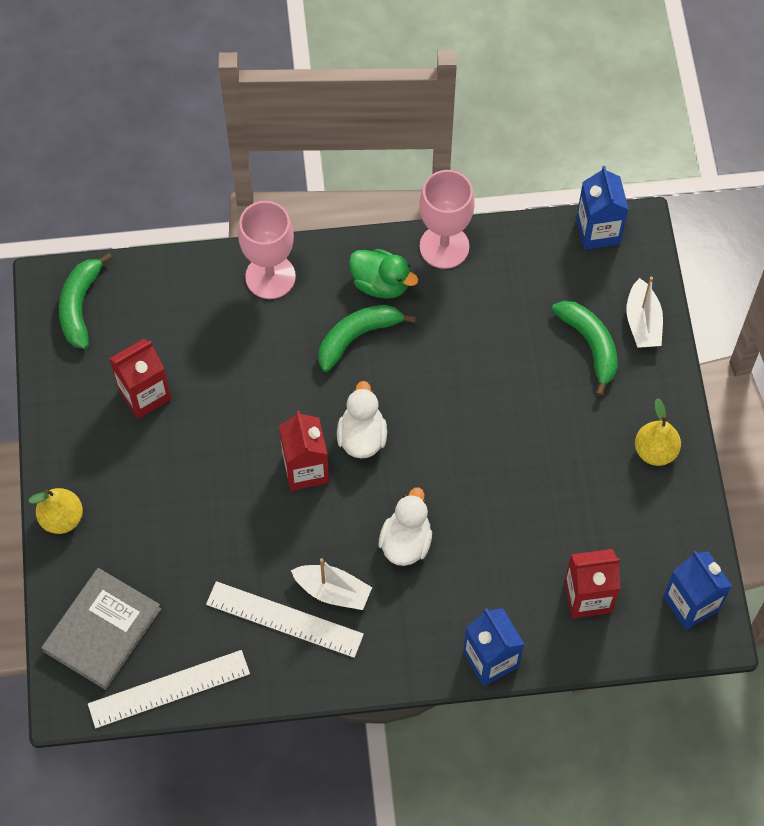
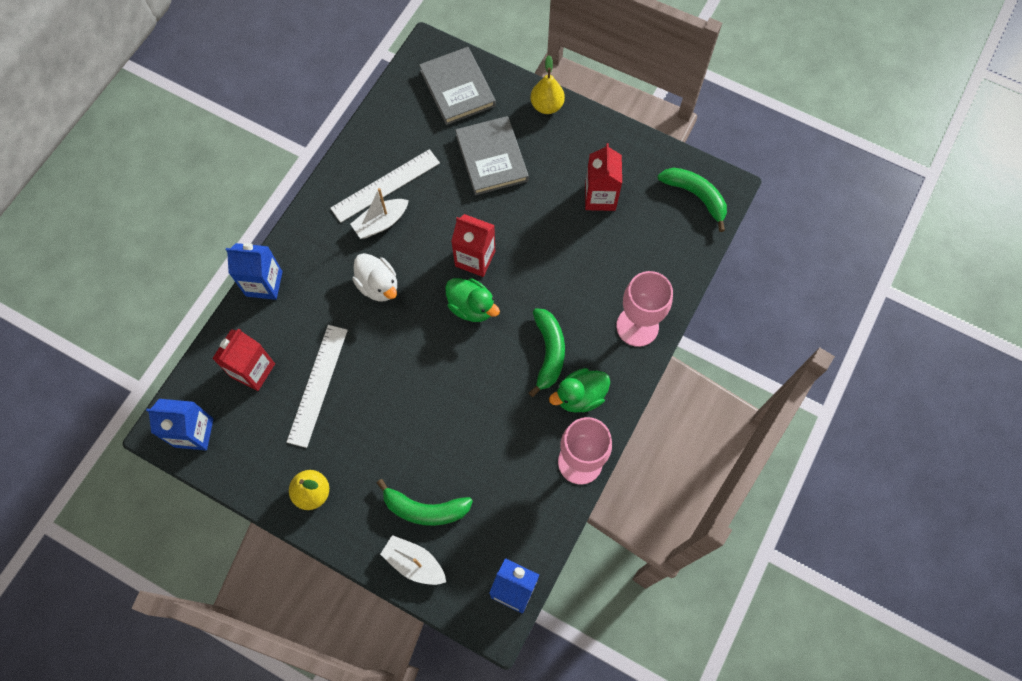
camera: 125 degrees right, 5 degrees up
(169, 689) = (393, 101): white ruler -> white ruler (317, 385)
(171, 532) = (492, 158): none -> grey book
(362, 437) = (471, 307): white duck -> green duck

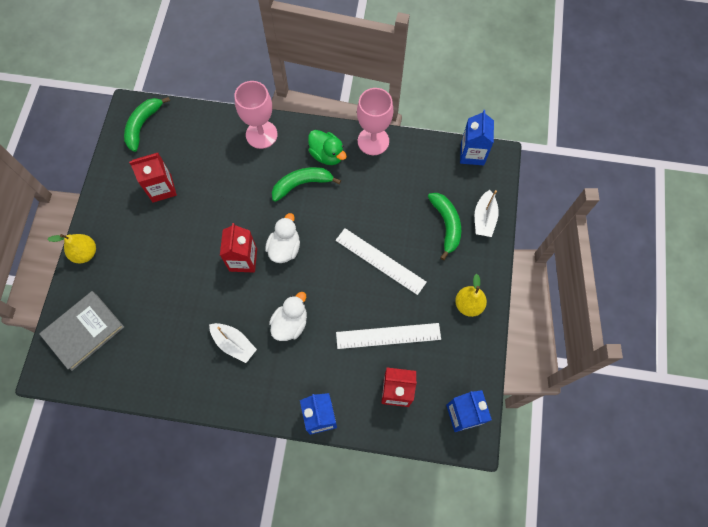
camera: 110 degrees left, 0 degrees up
(385, 185) = (197, 354): white ruler -> white ruler (380, 261)
(471, 307) = (284, 248): green duck -> white duck
(492, 158) = (147, 279): grey book -> none

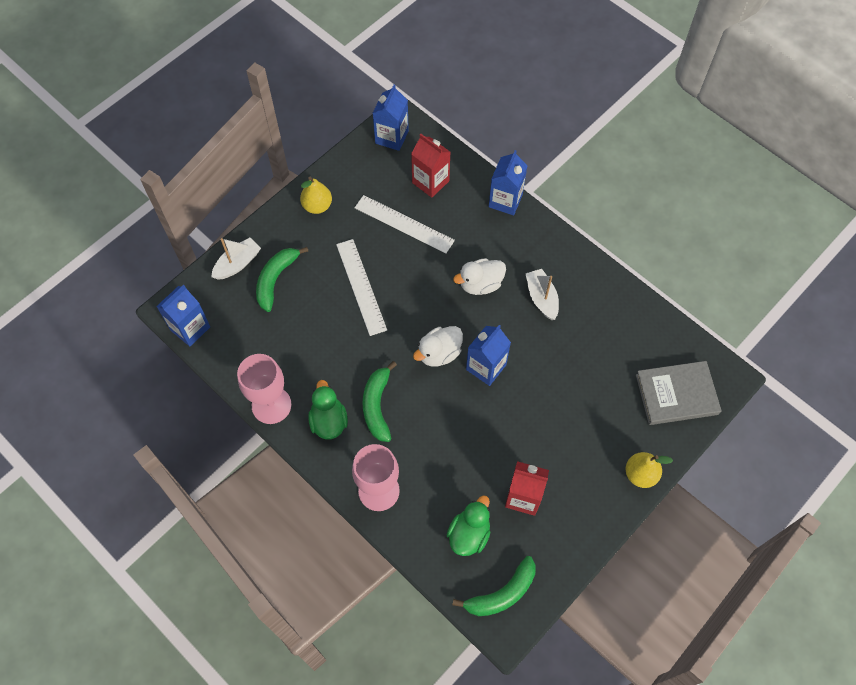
camera: 145 degrees left, 5 degrees down
(185, 145) = (469, 534): none -> green duck
(243, 260) = (486, 367): red carton -> blue carton
(302, 184) = (377, 406): green banana -> green banana turned 75 degrees clockwise

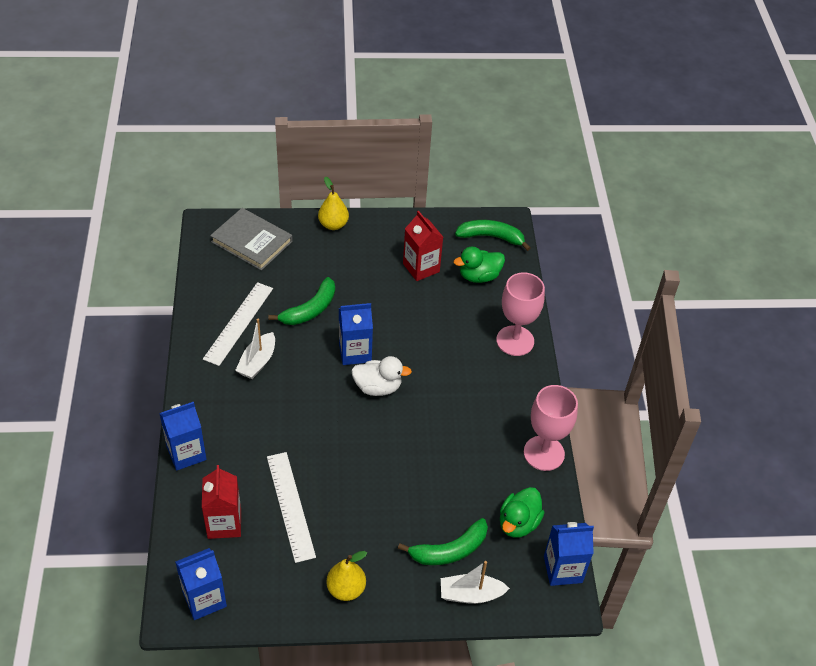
camera: 140 degrees left, 15 degrees down
(329, 421) = (509, 408): green duck -> green duck (518, 523)
(361, 286) = (383, 484): white ruler -> white ruler (238, 323)
(377, 406) = (462, 390): green banana -> green banana (310, 309)
(480, 284) = (289, 408): white duck -> none

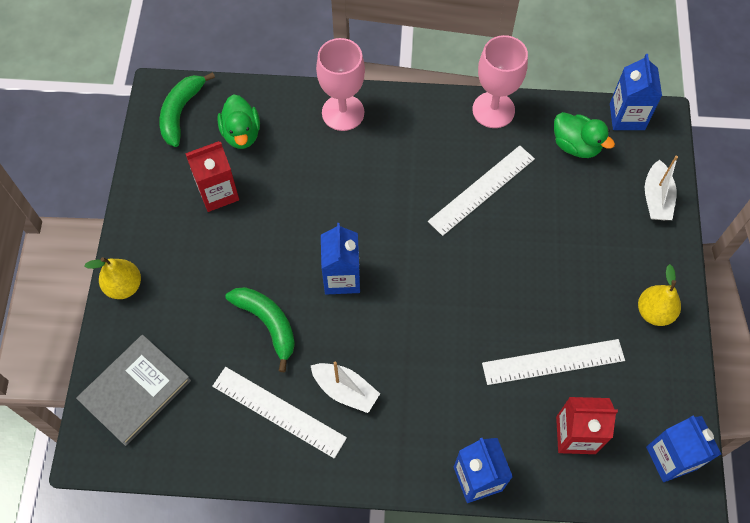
camera: 80 degrees left, 15 degrees up
(378, 387) = (396, 257): white duck -> none
(449, 550) = (607, 210): green banana -> none
(455, 447) = (482, 190): none -> white ruler

